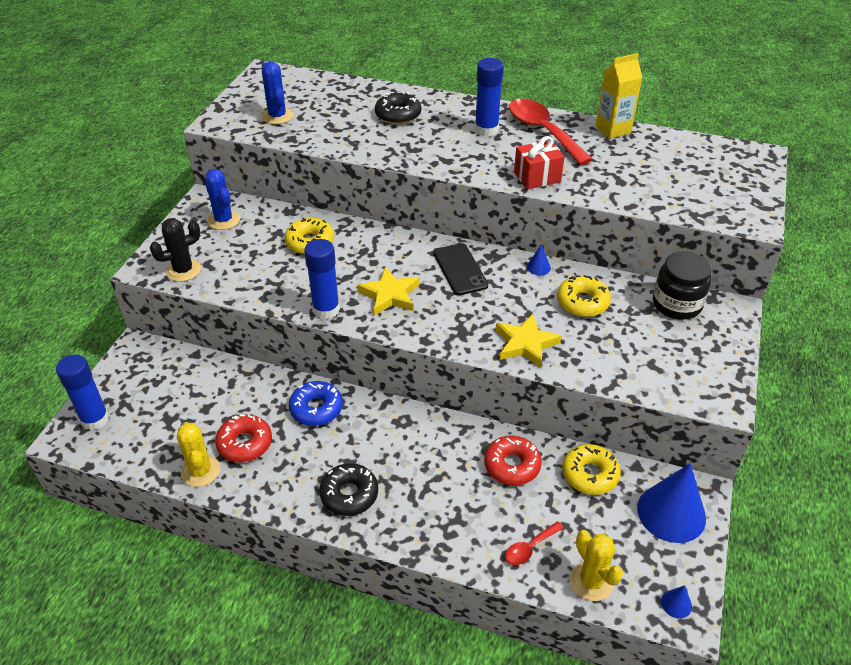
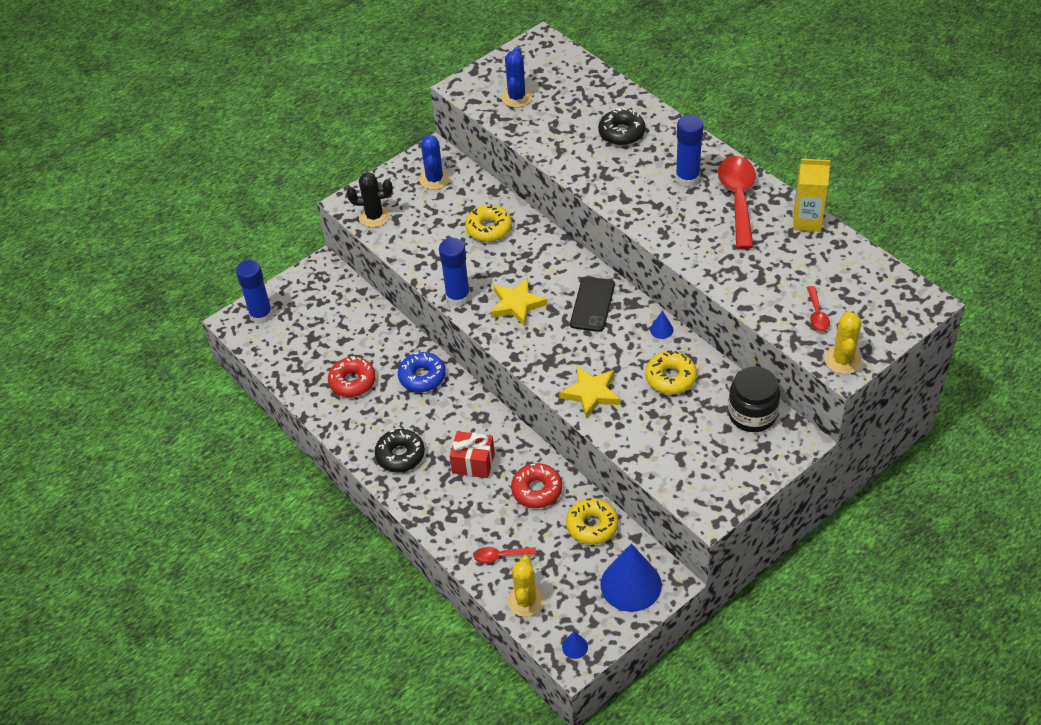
camera: 35 degrees right, 5 degrees up
(200, 471) = (309, 389): yellow cactus -> yellow cactus (843, 360)
(537, 177) = (688, 246): red gift -> red gift (473, 463)
(692, 191) = (817, 314): none -> red spoon

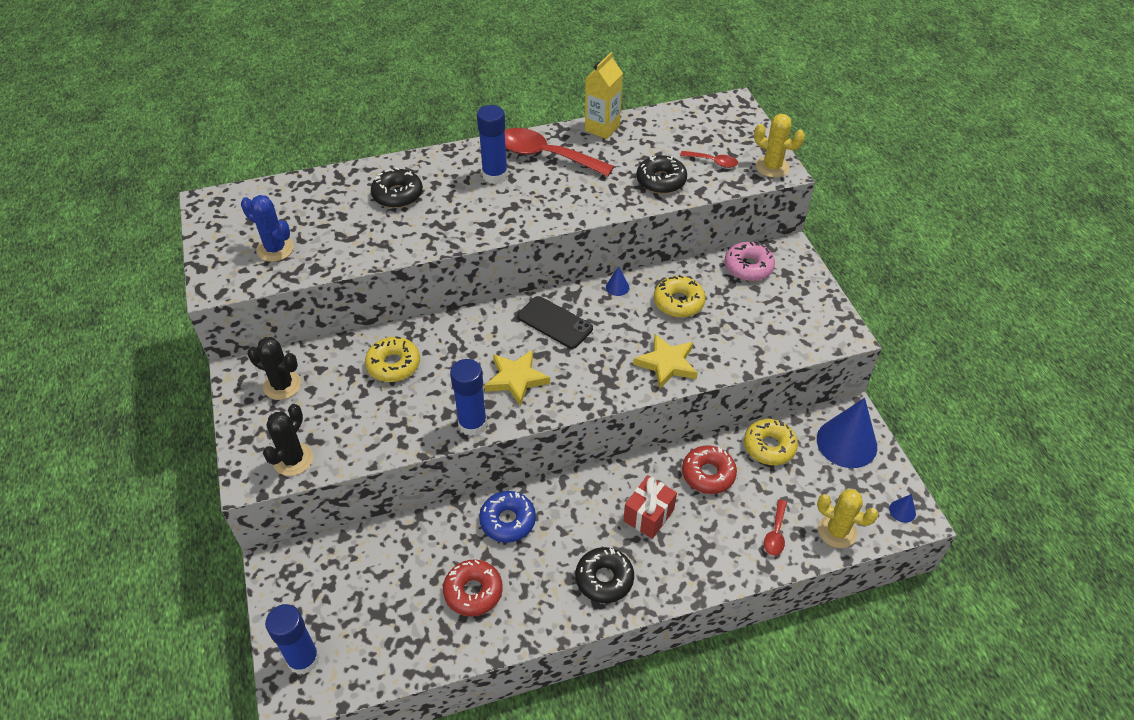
camera: 70 degrees left, 0 degrees up
(434, 179) = (282, 385): blue cactus -> black cactus
(752, 414) = (748, 267): black jar -> pink donut
(760, 287) = (661, 181): none -> black donut

